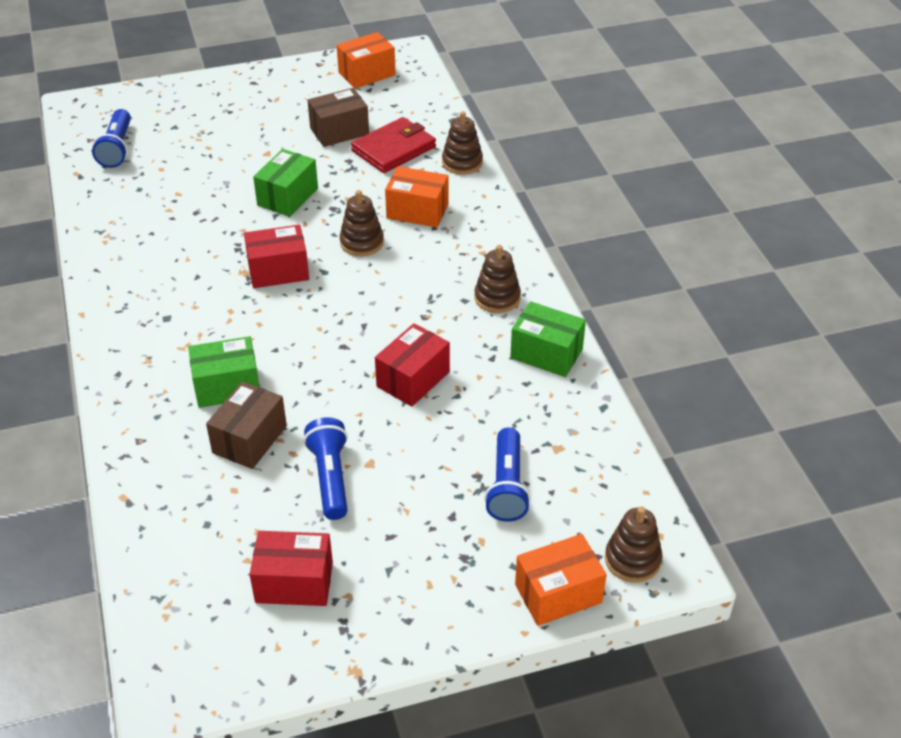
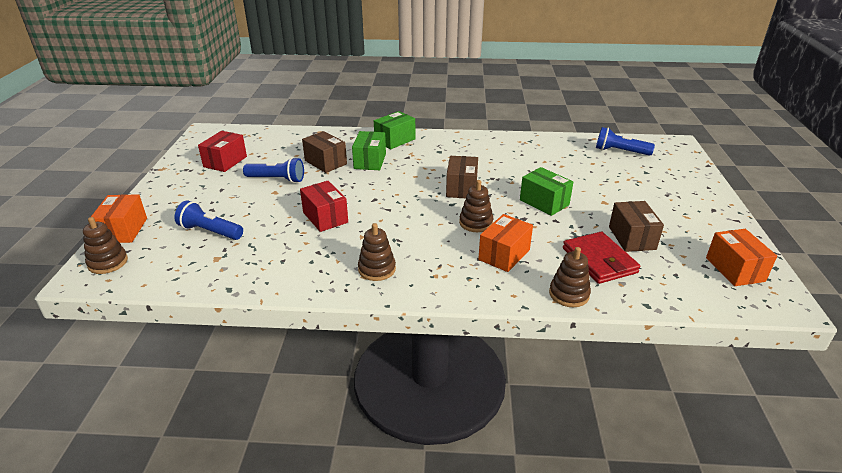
camera: 110 degrees right, 10 degrees down
(278, 271) = (461, 188): red box -> brown box
(546, 353) = (301, 277): green box -> green box (395, 140)

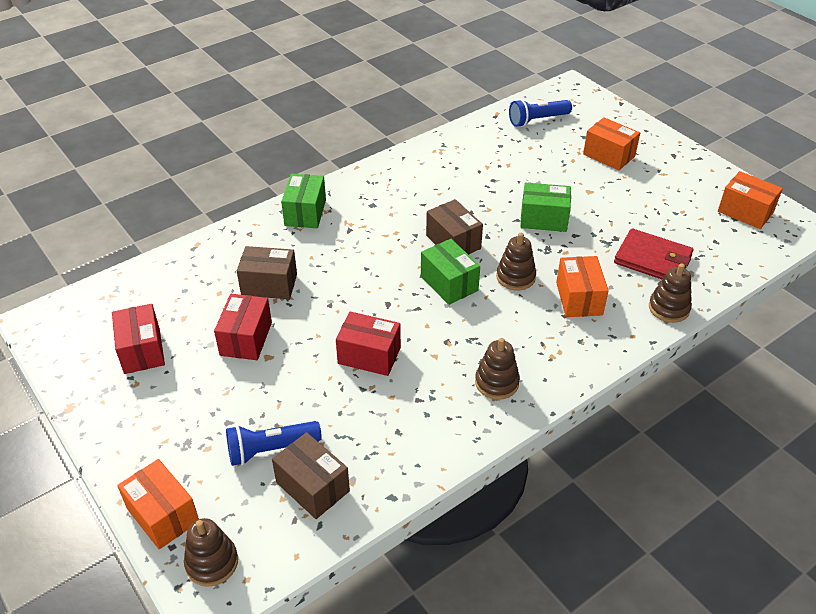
camera: 40 degrees left, 10 degrees up
(277, 179) = (246, 339): blue flashlight -> red box
(370, 161) = (317, 256): green box -> green box (449, 283)
(632, 238) = (650, 221): brown box -> brown box (312, 487)
(651, 189) = (608, 155): none -> orange box

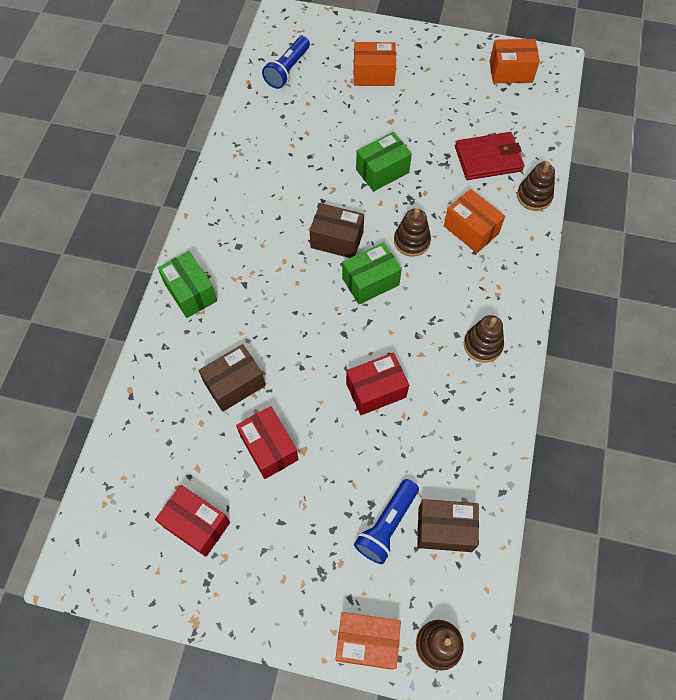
camera: 40 degrees left, 20 degrees up
(449, 283) = (370, 281): green box -> green box turned 45 degrees counterclockwise

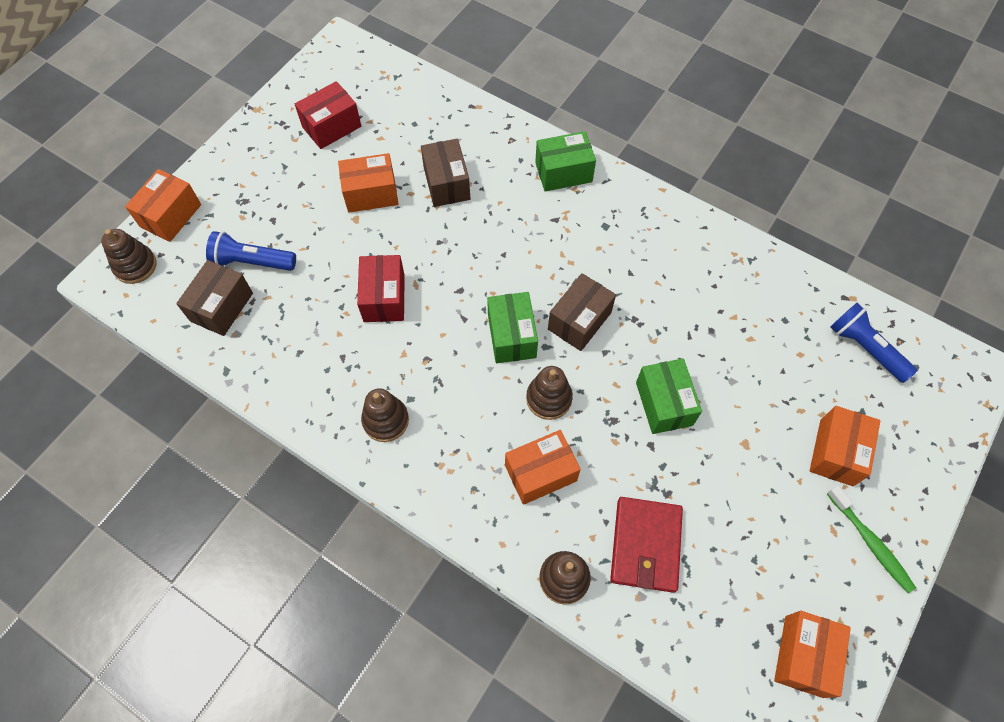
camera: 110 degrees right, 0 degrees up
(269, 448) = (371, 194): red box -> orange box
(387, 525) = (252, 262): blue flashlight -> blue flashlight turned 45 degrees counterclockwise
(426, 51) = (870, 543): none -> green toothbrush

